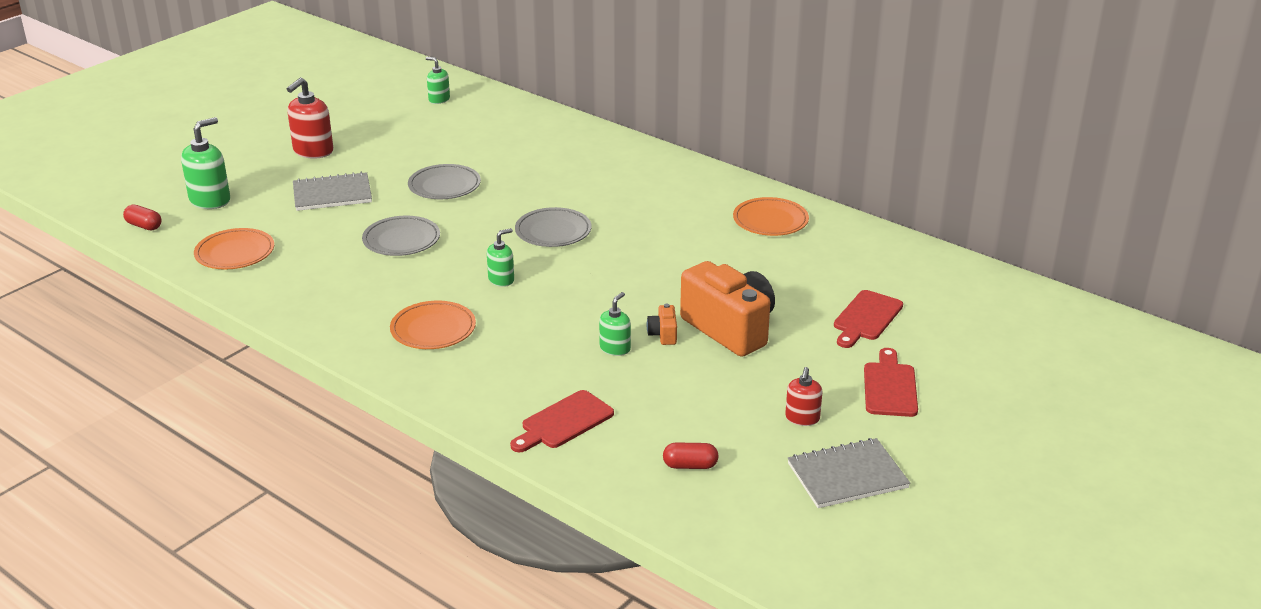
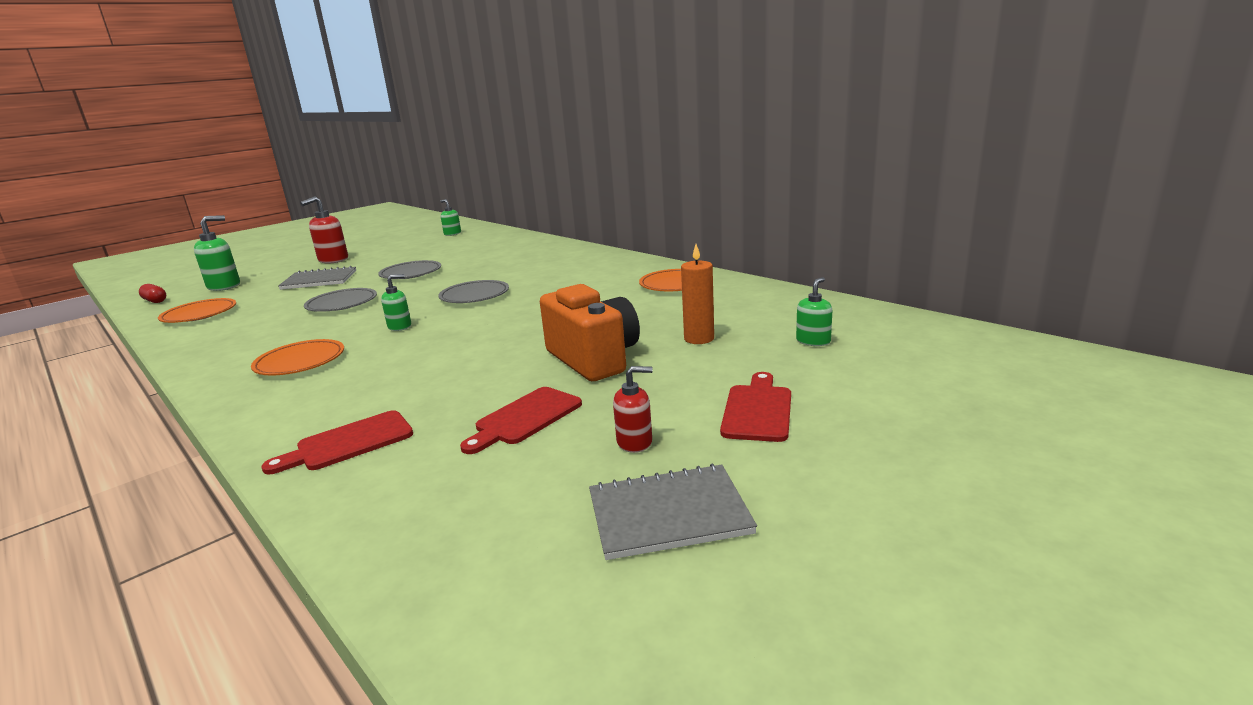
camera: 10 degrees right, 10 degrees down
(615, 348) = (462, 375): green soap dispenser -> green soap dispenser (813, 341)
(663, 334) = (520, 364): orange camera -> none
(690, 465) = (460, 495): red capsule -> none
(802, 418) = (635, 442): red soap dispenser -> red soap dispenser turned 120 degrees counterclockwise
(819, 304) = (699, 339): none -> orange candle
(866, 318) = (746, 349): red cutting board -> red cutting board (525, 418)

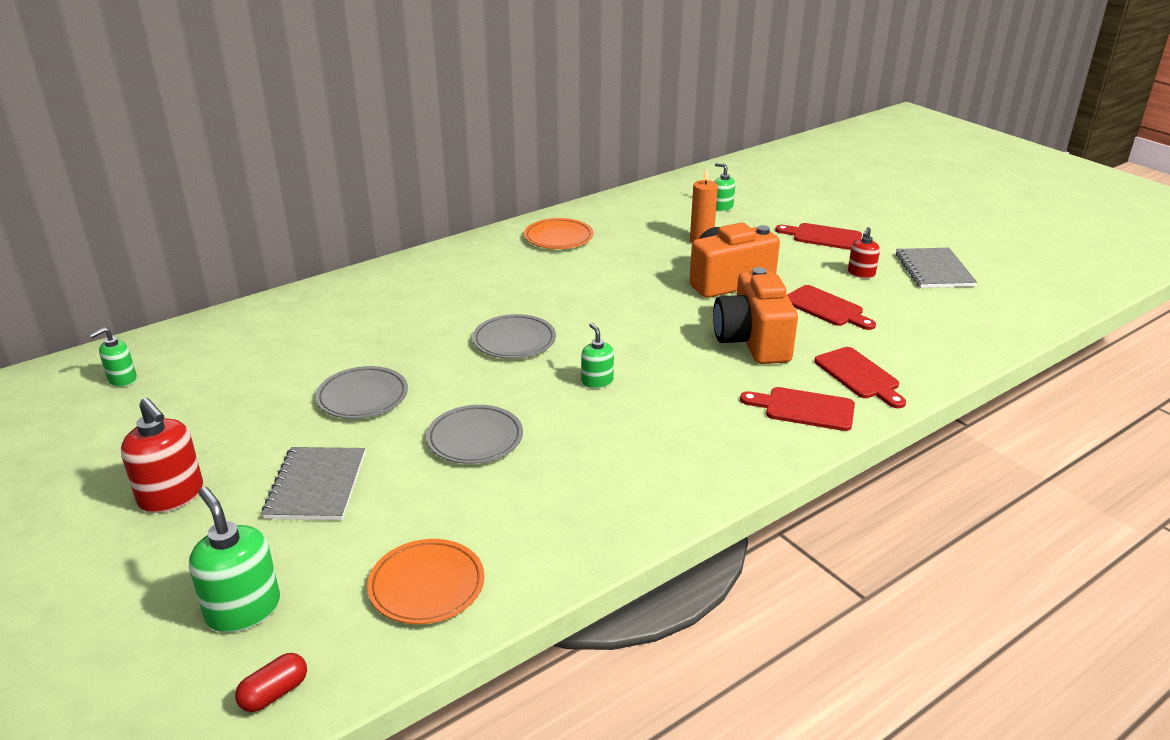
camera: 85 degrees left, 10 degrees up
(300, 362) = (681, 433): orange plate -> none
(301, 412) = (804, 409): none -> red cutting board
(449, 380) = (752, 341): none -> orange camera
(635, 442) = (861, 274): red soap dispenser -> red soap dispenser turned 150 degrees counterclockwise

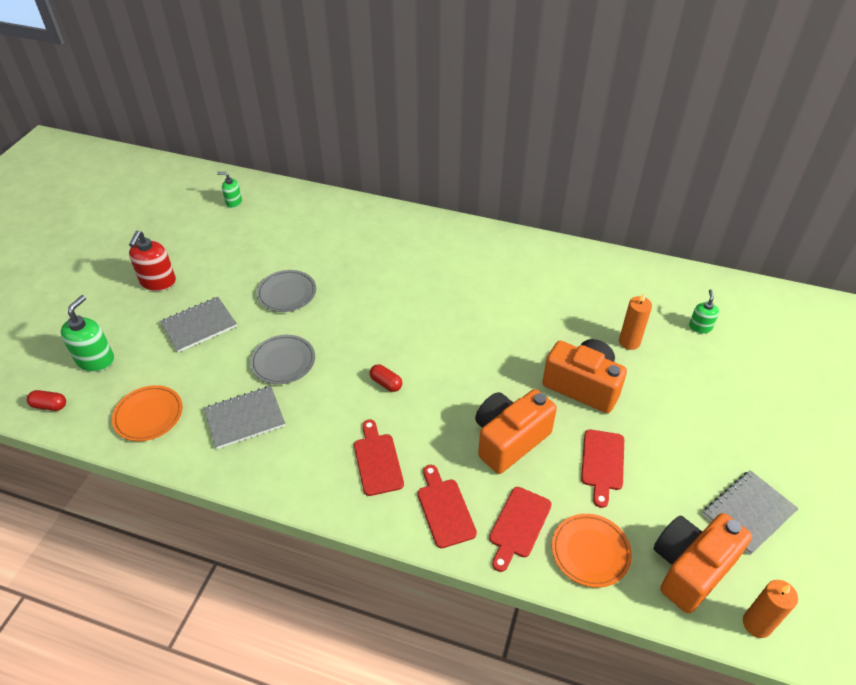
camera: 55 degrees right, 15 degrees up
(514, 341) = (398, 320): grey plate -> none
(532, 500) = (245, 418): none -> grey notebook
(558, 238) = (548, 268): orange plate -> orange plate (590, 552)
(597, 381) = (386, 383): green soap dispenser -> red capsule
(823, 237) = (723, 411): red cutting board -> red cutting board (377, 461)
(861, 274) = (684, 463): red soap dispenser -> none
(969, 315) = (690, 568): none -> orange camera
(1040, 311) = (757, 624): none -> orange candle

